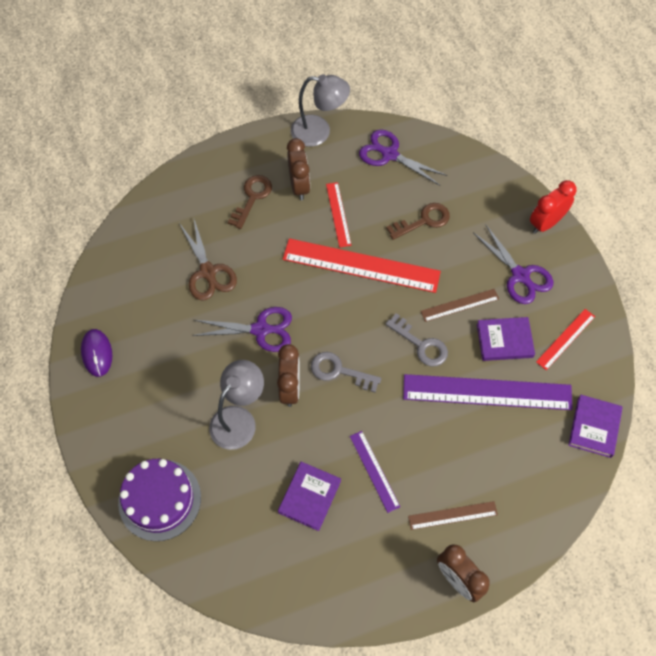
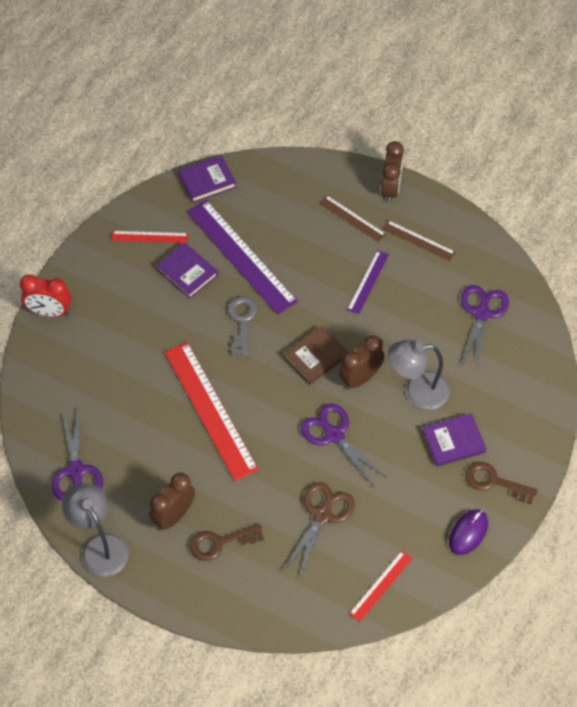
camera: 130 degrees left, 5 degrees down
(159, 499) = (522, 392): purple cake -> none
(309, 497) = (425, 305): purple book -> purple book (454, 442)
(338, 214) = (176, 463): red ruler -> red ruler (381, 586)
(339, 371) = (316, 357): grey key -> brown book
(423, 221) = (125, 397): brown key -> brown key (494, 482)
(459, 305) = (183, 320): brown ruler -> brown ruler (418, 240)
(521, 276) = (118, 297): purple scissors -> purple scissors (482, 313)

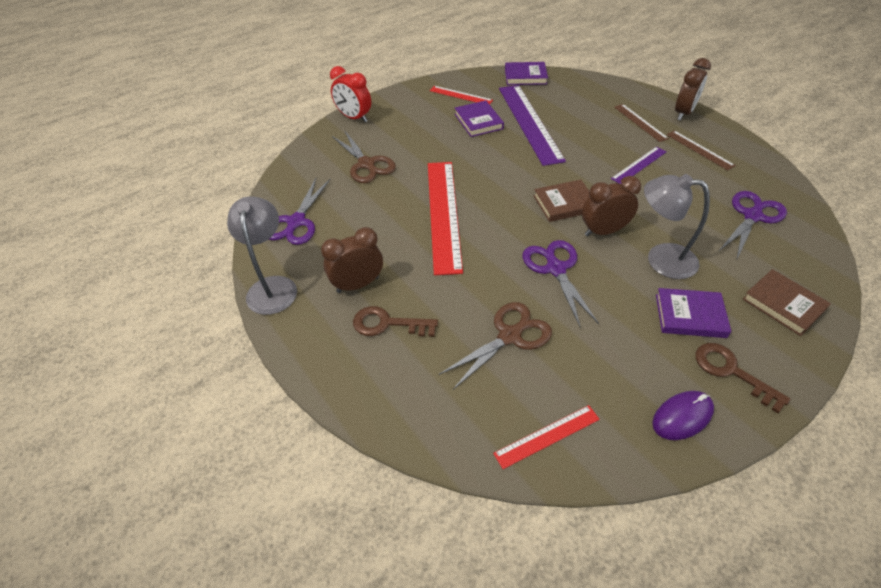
camera: 25 degrees right, 10 degrees down
(103, 375) = (367, 164): none -> brown scissors
(242, 321) = (508, 162): grey key -> none
(521, 403) = (783, 304): none -> brown book

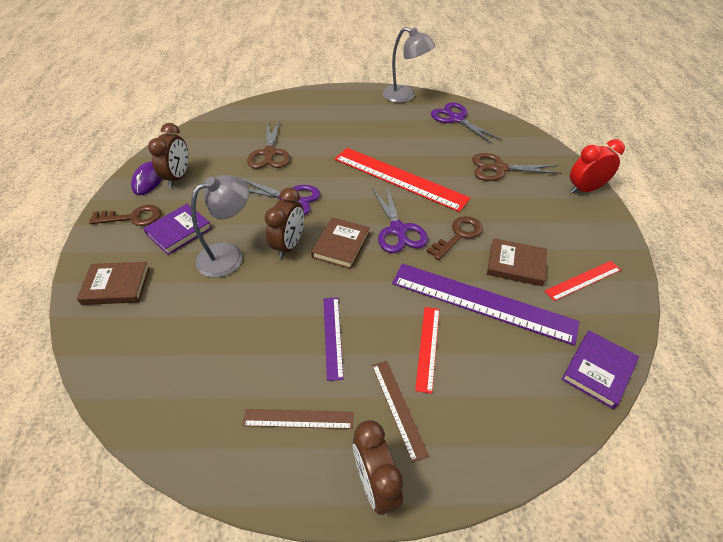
camera: 125 degrees right, 0 degrees up
(358, 284) = (373, 121): brown clock -> brown clock (178, 177)
(387, 324) = (332, 120): brown key -> brown key (458, 235)
(478, 121) = (515, 264): purple book -> brown book
(547, 436) = (207, 135): red ruler -> red ruler (427, 347)
(640, 122) = (398, 408): brown ruler -> brown ruler turned 60 degrees clockwise
(752, 216) = (183, 360): purple scissors -> purple scissors (398, 230)

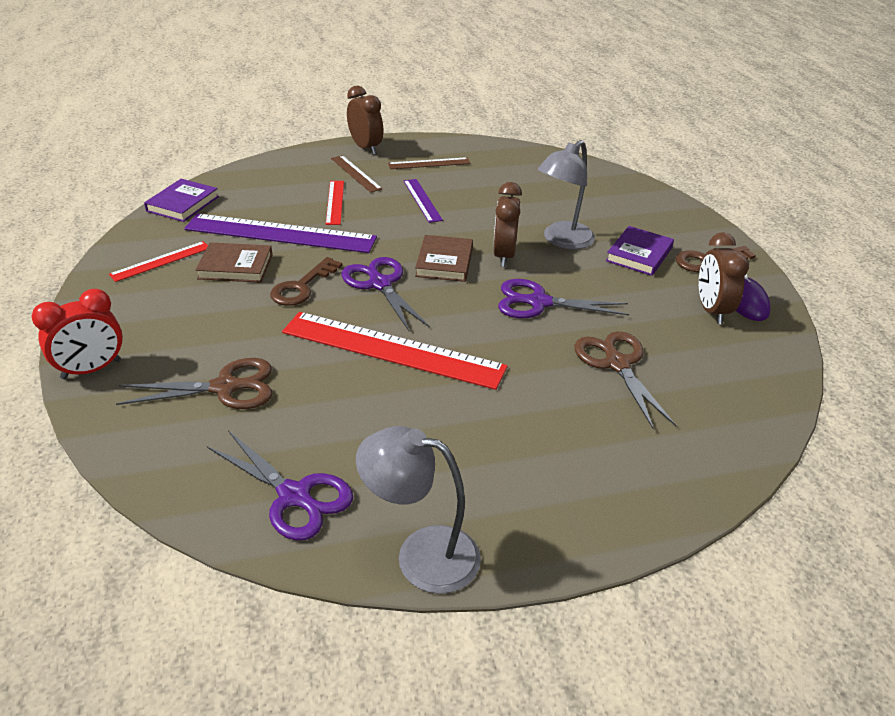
camera: 165 degrees right, 10 degrees down
(116, 286) = (647, 209): brown book -> none

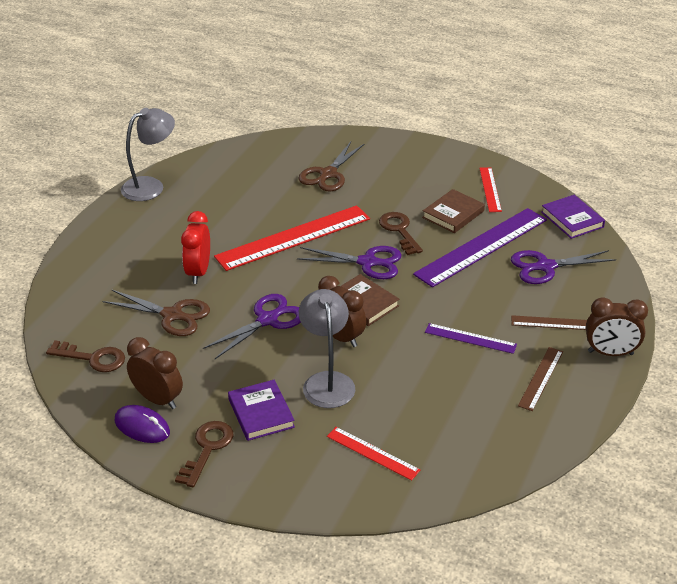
camera: 130 degrees right, 0 degrees up
(91, 369) = (391, 142): red clock -> red clock (198, 272)
(295, 496) = (226, 168): purple scissors -> purple scissors (545, 267)
(335, 202) = (510, 290): red ruler -> red ruler (372, 453)
(740, 379) = (93, 358): none -> brown key

